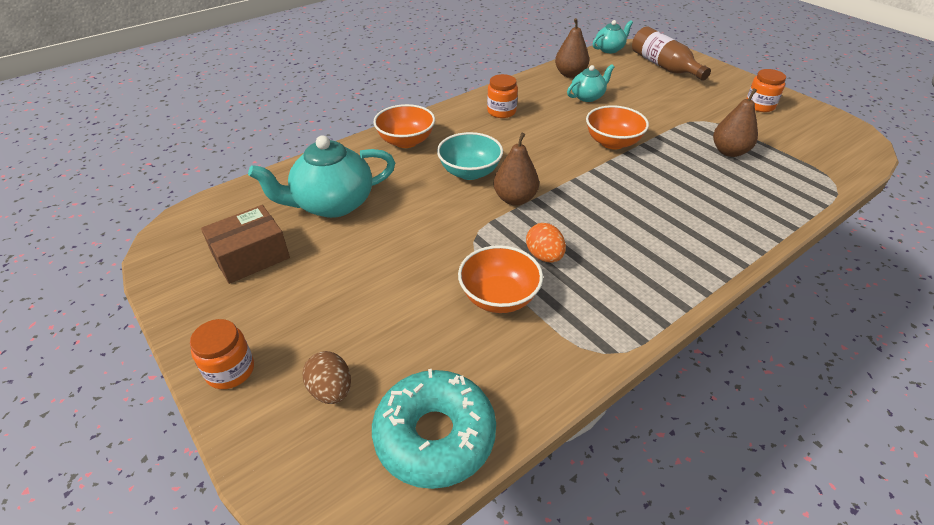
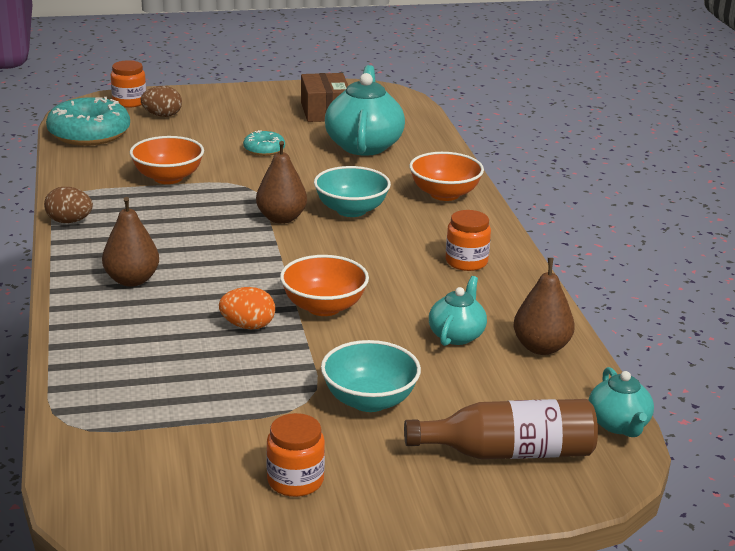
camera: 115 degrees right, 15 degrees down
(230, 370) = (216, 95): orange jar -> orange jar (129, 102)
(383, 260) = (264, 149): none -> turquoise donut
(544, 256) = (188, 207): orange egg -> orange egg (248, 326)
(587, 97) = (456, 335): turquoise teapot -> turquoise teapot turned 150 degrees counterclockwise
(645, 319) = (69, 221): none -> brown egg
(677, 105) = (369, 400): none -> turquoise bowl
(729, 152) = (217, 380): brown pear -> brown pear (132, 280)

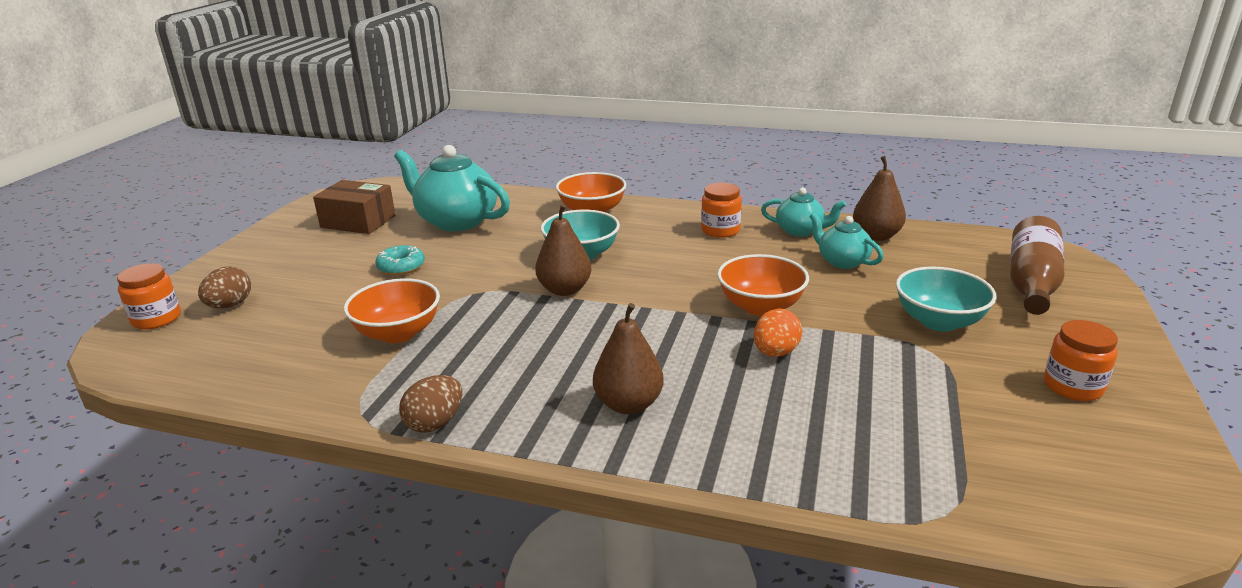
camera: 60 degrees left, 0 degrees up
(89, 133) = (202, 363): turquoise donut -> none
(618, 425) = (996, 237): turquoise teapot -> turquoise teapot (800, 231)

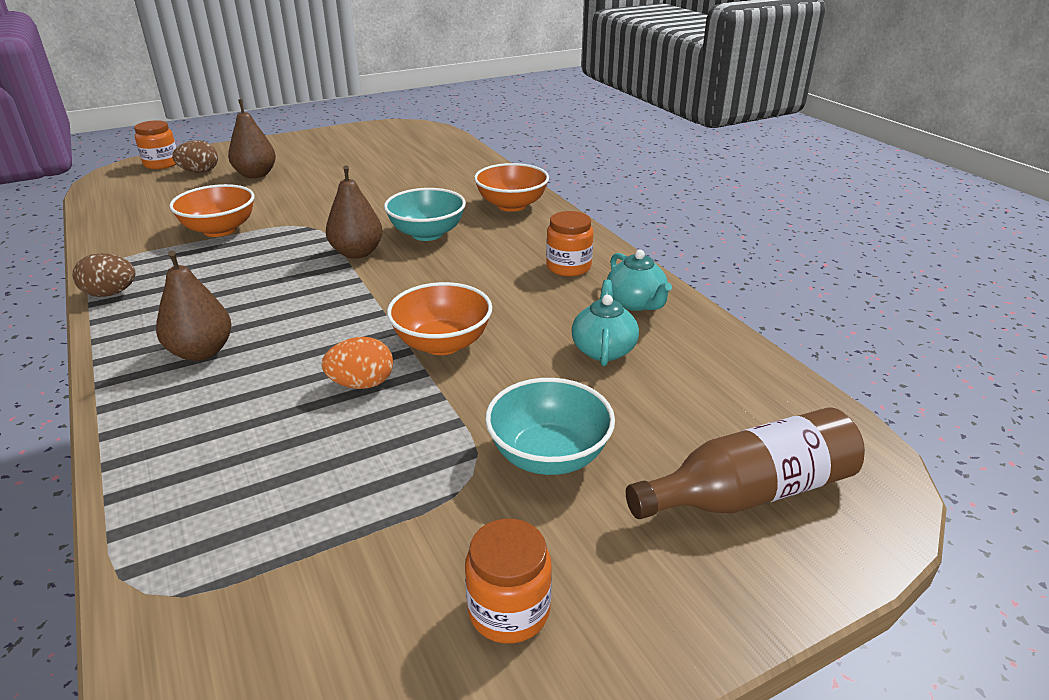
camera: 45 degrees right, 5 degrees up
(358, 221) = (363, 148): brown box -> none
(401, 267) = (315, 189): turquoise donut -> none
(456, 221) = (413, 172): turquoise teapot -> none
(876, 236) = (698, 346): brown pear -> brown pear (256, 175)

